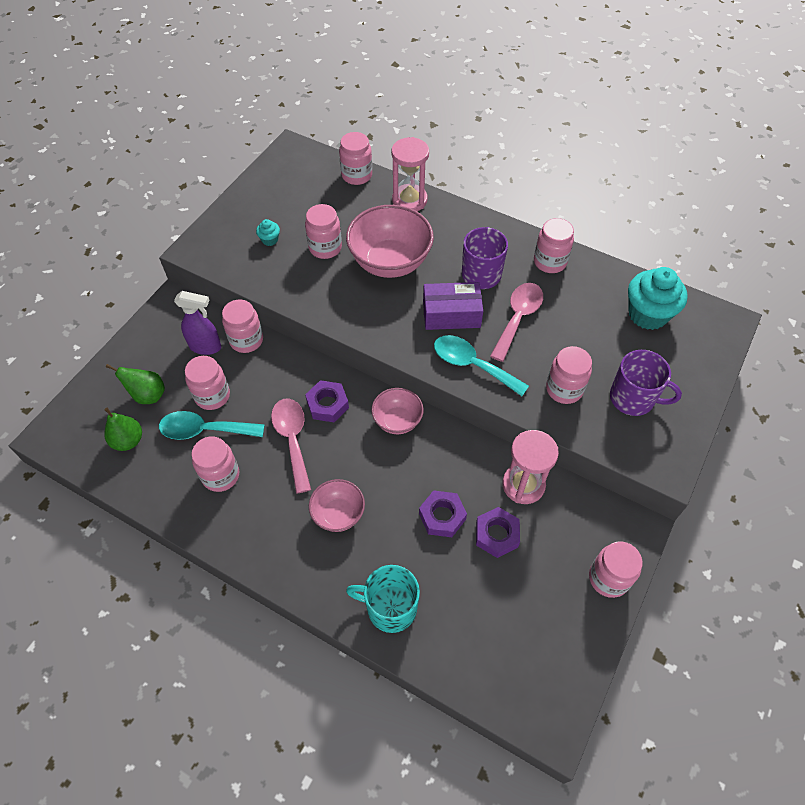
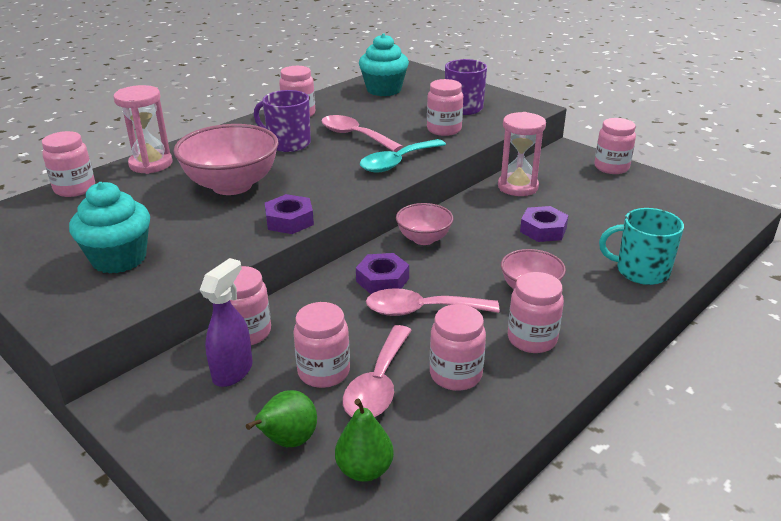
camera: 75 degrees left, 25 degrees down
(204, 430) = (378, 384): turquoise spoon -> pink spoon
(270, 240) = (119, 259): turquoise cupcake -> turquoise cupcake, size x2.26
(325, 248) = (172, 221): pink jar -> pink jar (532, 339)
(390, 608) = (641, 271): turquoise mug -> turquoise mug turned 75 degrees clockwise
(451, 314) = (328, 163): purple box -> none
(496, 534) = (566, 206): purple nut -> purple nut (289, 220)

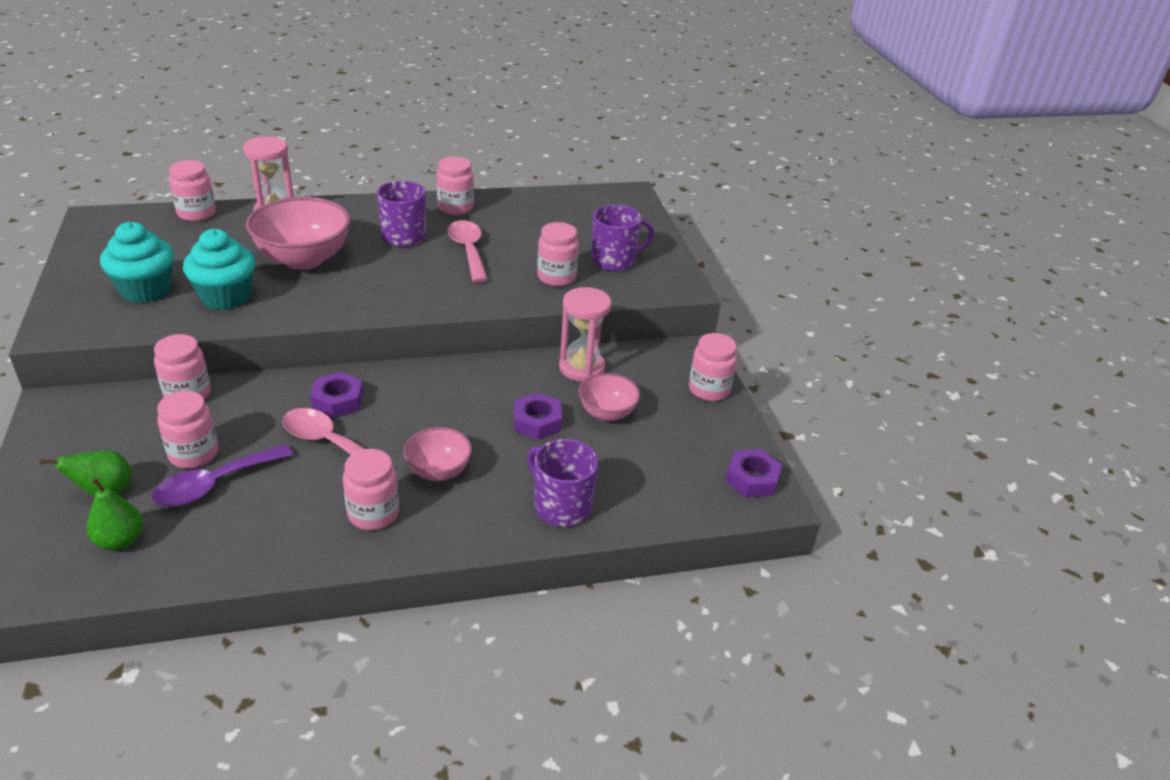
camera: 30 degrees right, 5 degrees up
(233, 371) = (140, 420): purple spray bottle -> none
(289, 220) = (298, 312): purple nut -> purple nut (752, 479)
(378, 384) = (214, 484): pink spoon -> purple spoon
(384, 90) = (569, 210): turquoise cupcake -> turquoise cupcake (226, 297)
(397, 162) = (462, 294): turquoise spoon -> none
(424, 239) = (423, 380): pink bowl -> pink bowl (607, 413)
(455, 374) = (275, 509): pink jar -> none
(641, 271) = (561, 506): turquoise mug -> purple mug

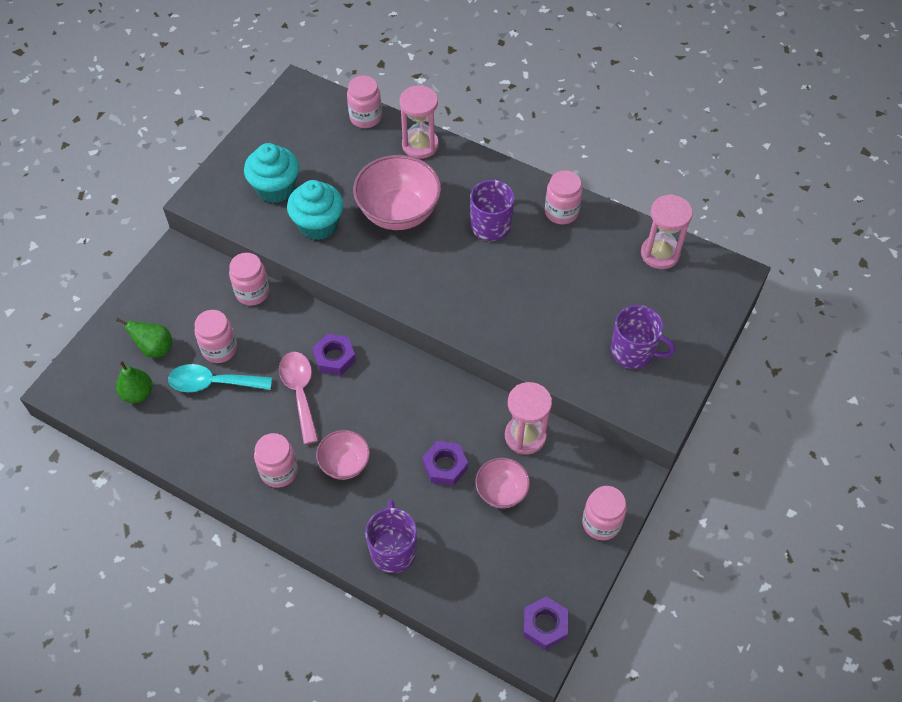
camera: 45 degrees right, 20 degrees up
(214, 484) = (213, 383): purple spoon -> turquoise spoon
(468, 251) = (525, 271): pink spoon -> none
(556, 277) = (566, 343): pink jar -> none
(563, 202) = (660, 254): none -> pink hourglass

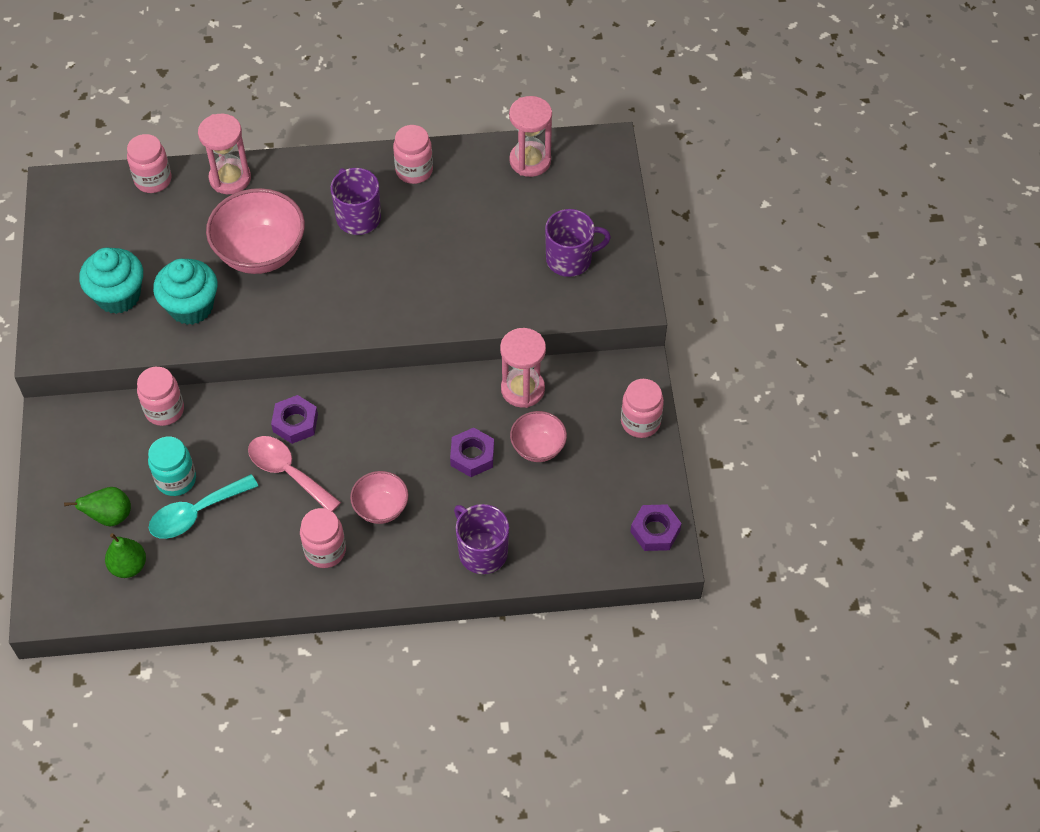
camera: 35 degrees left, 0 degrees up
(219, 349) = (176, 479): pink jar -> turquoise jar

